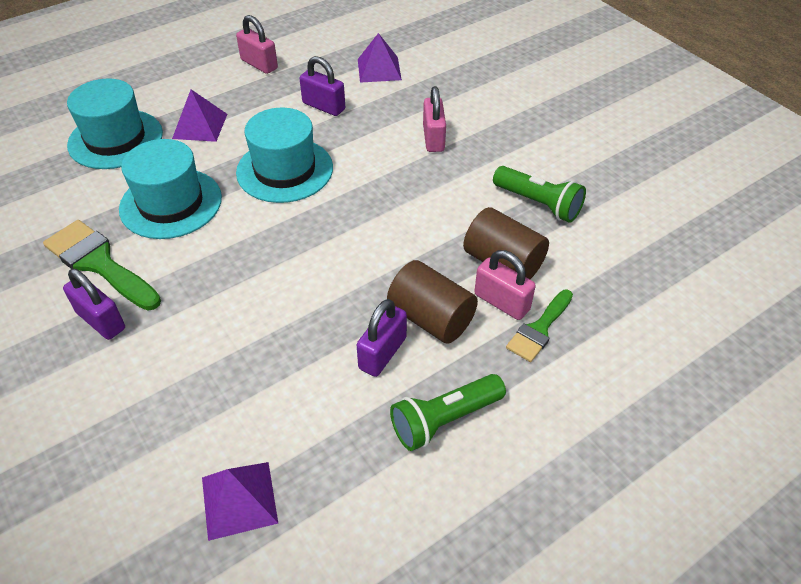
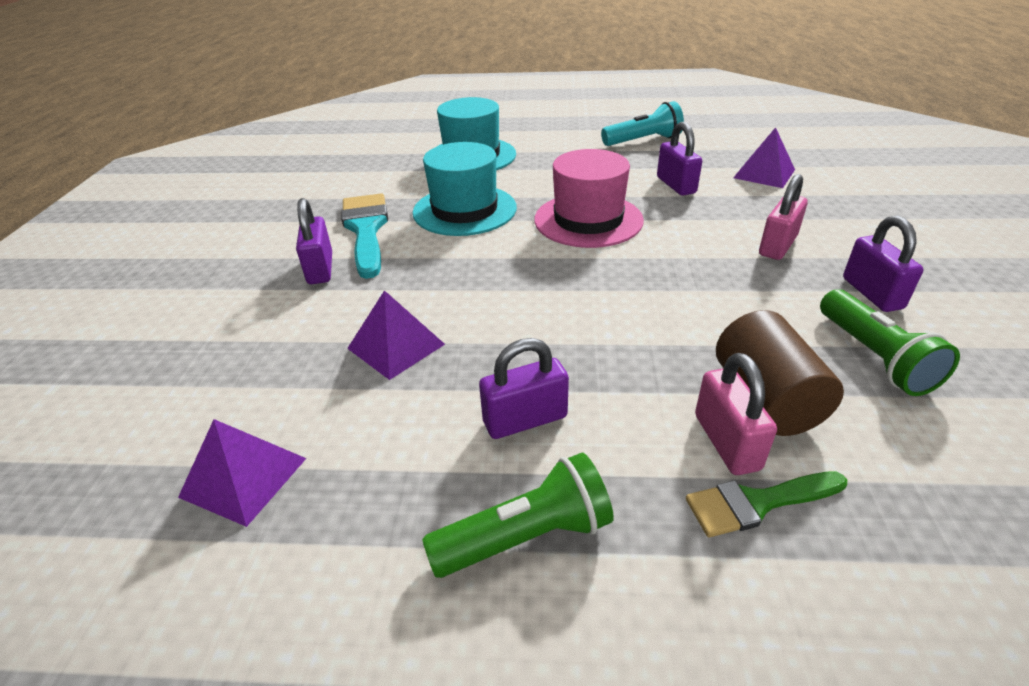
camera: 40 degrees right, 10 degrees down
(99, 263) = (366, 229): green brush -> turquoise brush
(200, 126) = (546, 167): purple pyramid -> purple pyramid (396, 346)
(259, 64) = (643, 141): pink padlock -> turquoise flashlight
(285, 170) = (588, 220): turquoise hat -> pink hat
(431, 318) = (616, 413): brown cylinder -> none
(444, 419) = (526, 536): green flashlight -> green flashlight turned 150 degrees clockwise
(511, 155) = (872, 293): none -> purple padlock

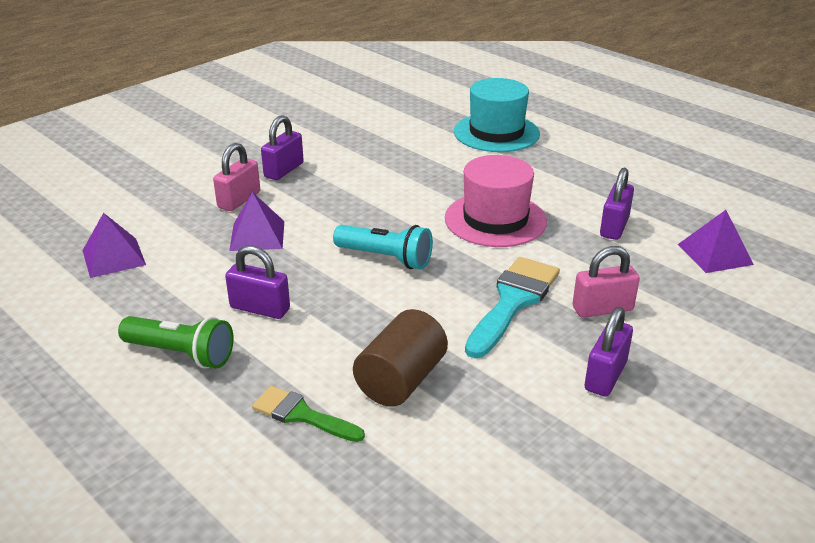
camera: 40 degrees right, 5 degrees down
(366, 229) = (344, 157): turquoise brush -> turquoise brush (513, 301)
(464, 210) = (424, 172): turquoise hat -> none
(643, 141) = (661, 178): turquoise flashlight -> turquoise flashlight (385, 258)
(726, 442) = (338, 383): pink padlock -> pink padlock (239, 200)
(874, 357) = (517, 406): green flashlight -> none

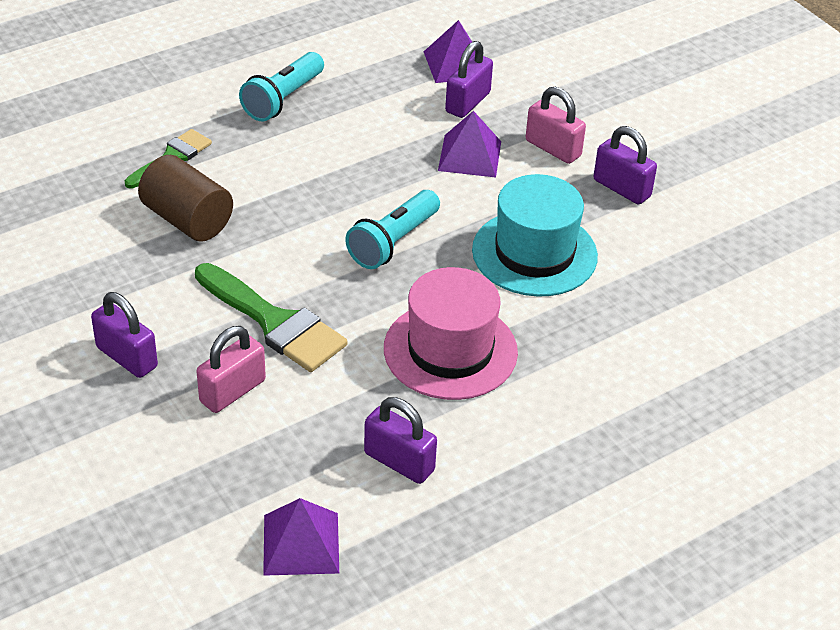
camera: 100 degrees right, 10 degrees up
(181, 354) = (283, 99): green flashlight -> turquoise flashlight
(260, 308) = (333, 147): purple padlock -> purple padlock (467, 102)
(496, 133) = (709, 415): turquoise hat -> turquoise hat (534, 253)
(513, 301) = (275, 322): turquoise brush -> green brush
(602, 309) = (232, 391): pink padlock -> pink padlock turned 45 degrees clockwise

